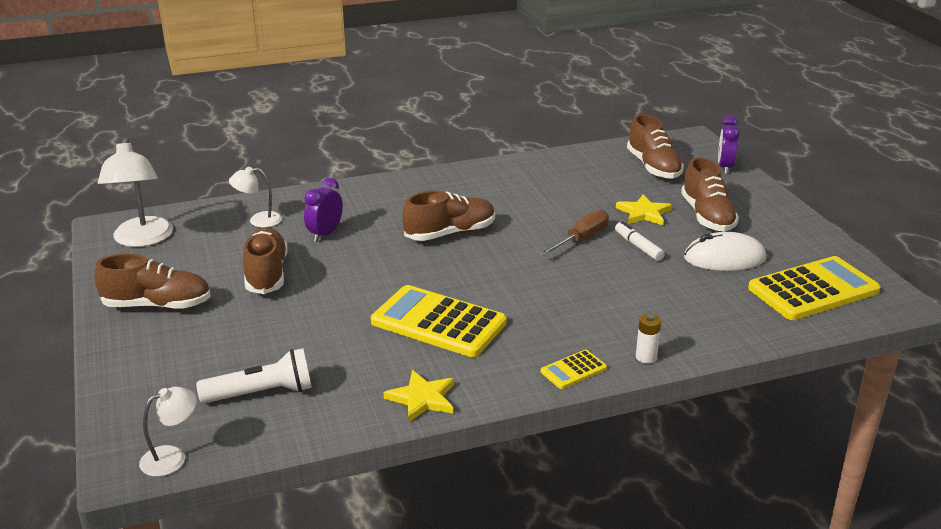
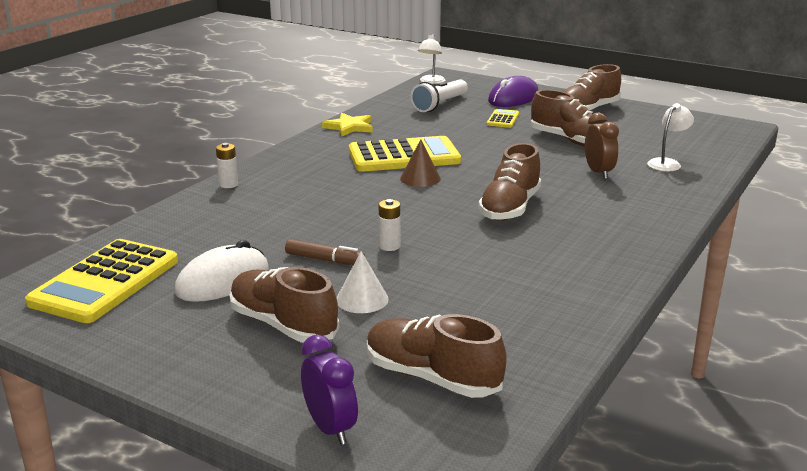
camera: 140 degrees right, 5 degrees down
(142, 239) = (697, 129): white lamp -> none
(167, 364) = (513, 98): none -> purple mouse
(325, 234) = (598, 172): purple clock -> brown clock
(467, 289) = (420, 178): none -> brown cone
(573, 370) = (274, 163): yellow calculator -> yellow calculator (503, 119)
(581, 239) = (389, 246): brown screwdriver -> white battery
(638, 246) = (324, 260): white marker -> brown marker
(644, 213) = (362, 299): yellow star -> white cone

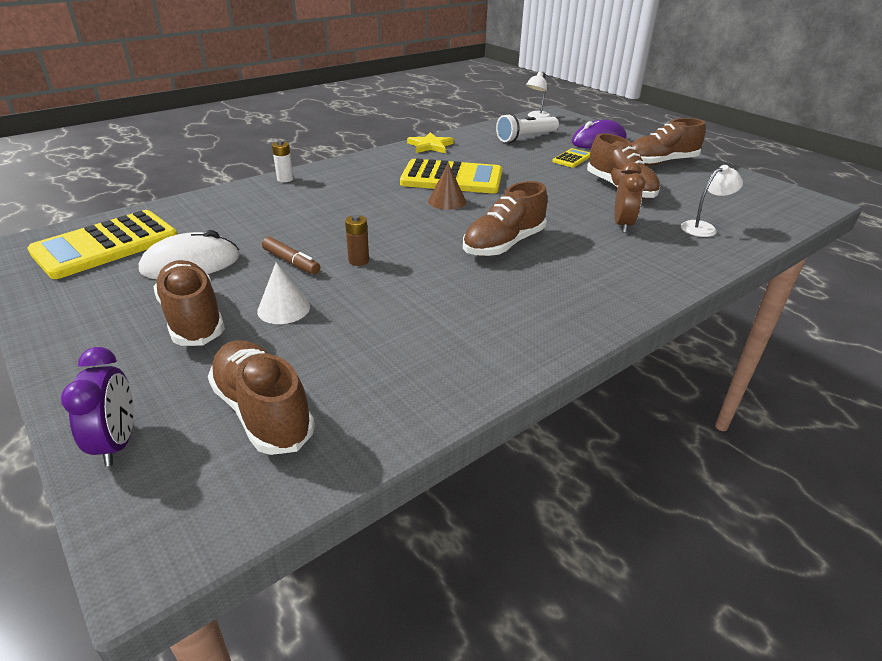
camera: 20 degrees right, 10 degrees up
(389, 246) = (358, 261): white battery -> brown battery

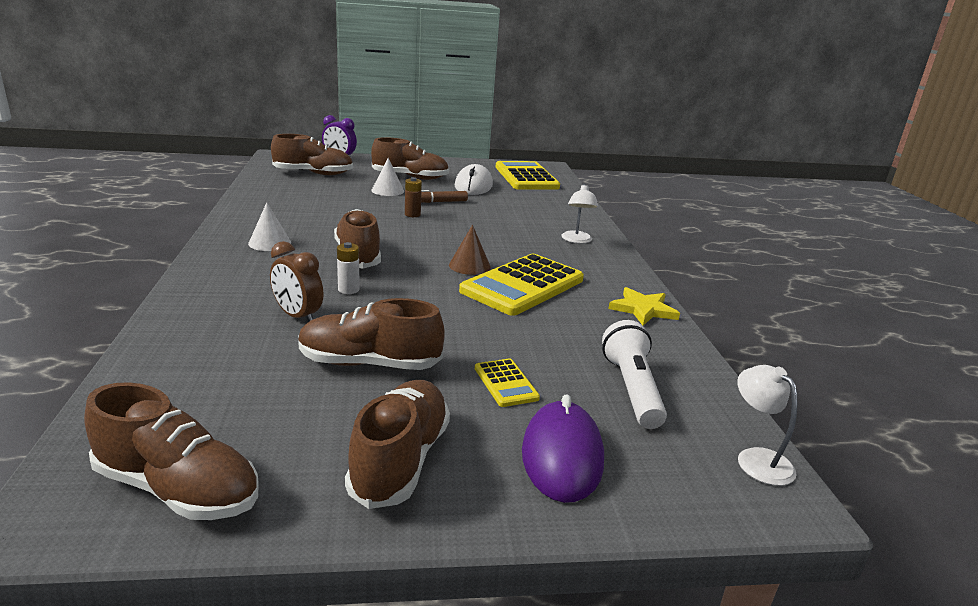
camera: 120 degrees right, 10 degrees down
(285, 179) = (594, 229): white battery -> white battery (348, 289)
(550, 296) = (269, 243): none -> white cone
(703, 227) = (210, 356): white lamp -> white lamp (576, 240)
(758, 190) = (178, 489): none -> brown shoe

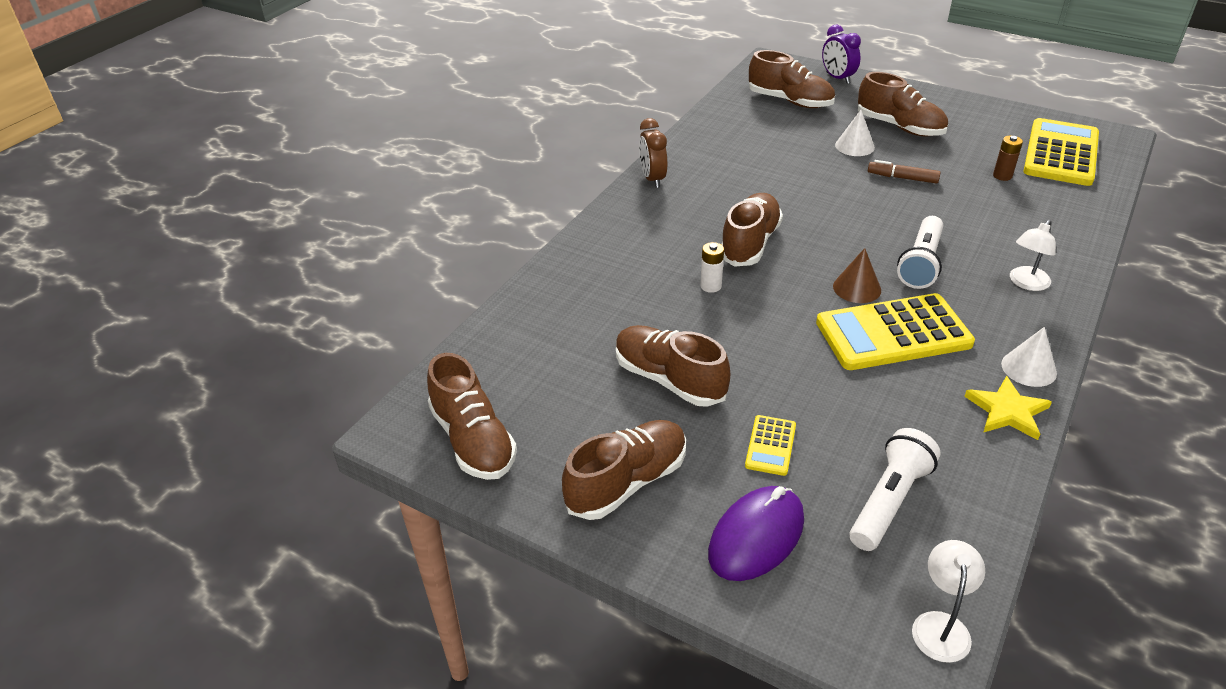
camera: 40 degrees right, 15 degrees up
(269, 243) = (679, 203): white cone -> white cone (1028, 368)
(298, 316) = (646, 305): brown clock -> brown clock (652, 179)
(412, 214) = (853, 193): brown battery -> brown battery (1002, 176)
(473, 186) = (970, 157): white mouse -> none
(500, 243) = (921, 263): none -> white flashlight

